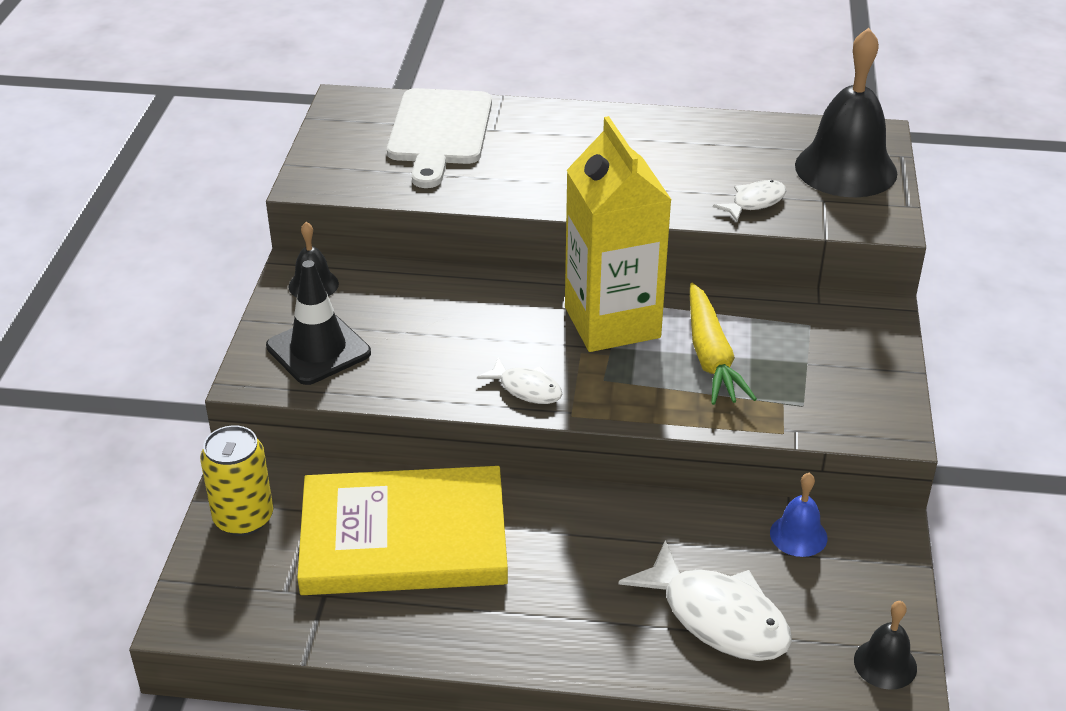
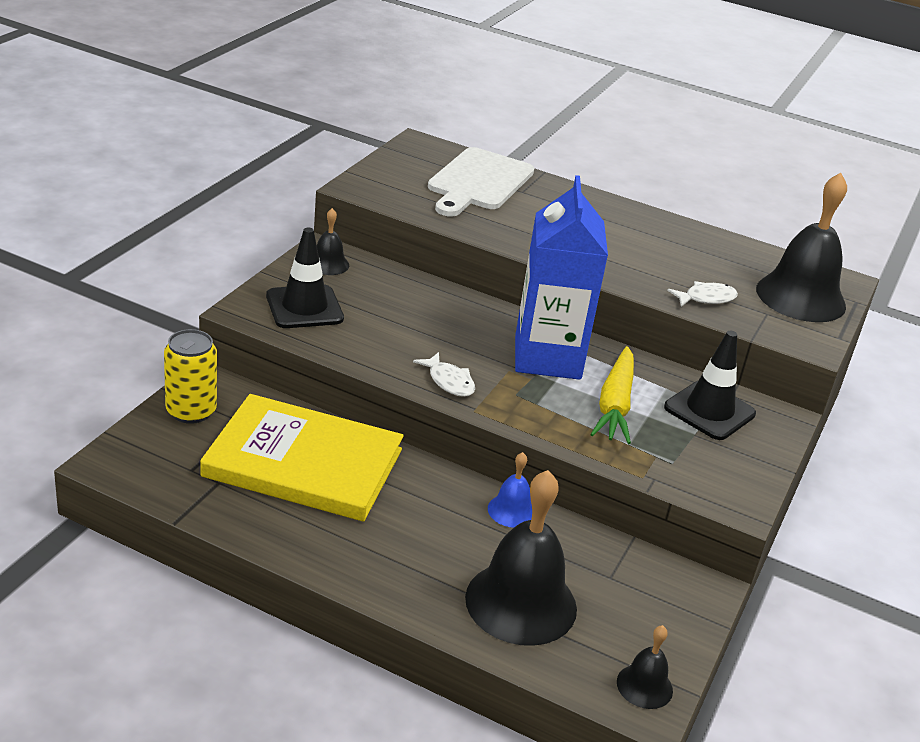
camera: 15 degrees right, 5 degrees down
(612, 322) = (547, 357): yellow carton -> blue carton
(717, 617) = (521, 602): white fish -> black bell
(798, 535) = (626, 566): blue bell -> blue bell (511, 510)
(807, 329) = (709, 411): none -> black traffic cone

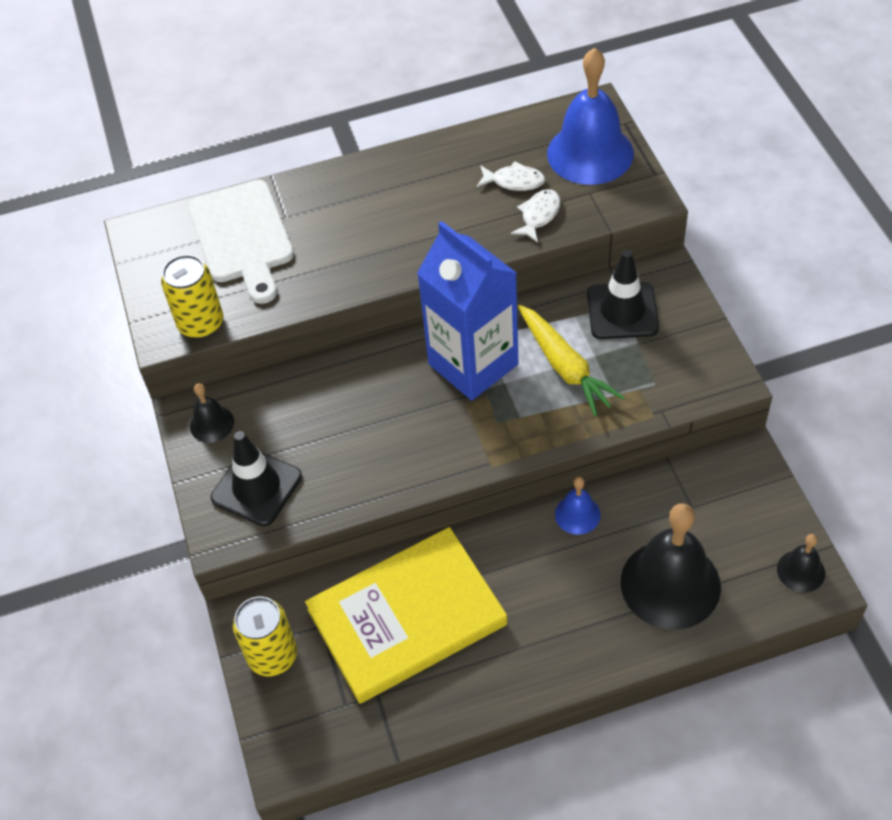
camera: 35 degrees left, 20 degrees up
(386, 197) = (201, 323): none -> yellow can
(449, 381) = (443, 456): white fish -> white fish (514, 181)
(800, 297) = (590, 153): black bell -> blue bell

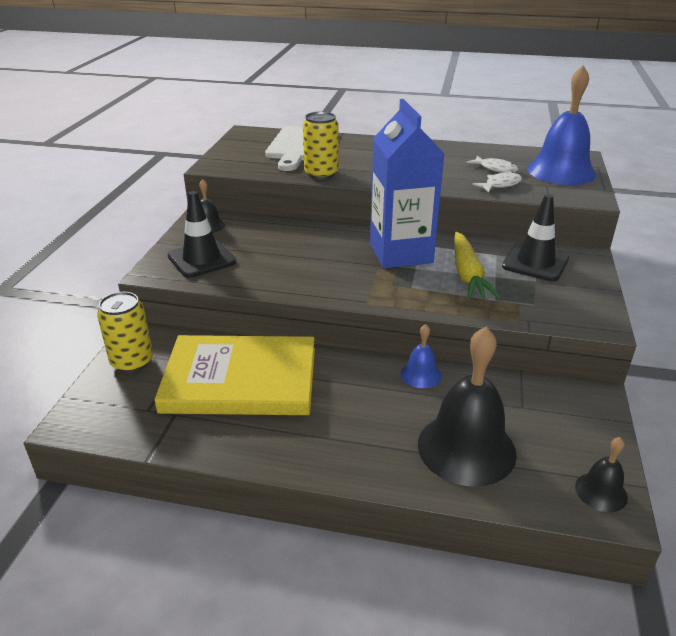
camera: 25 degrees right, 20 degrees down
(201, 323) = (238, 167): yellow can -> yellow can (321, 174)

